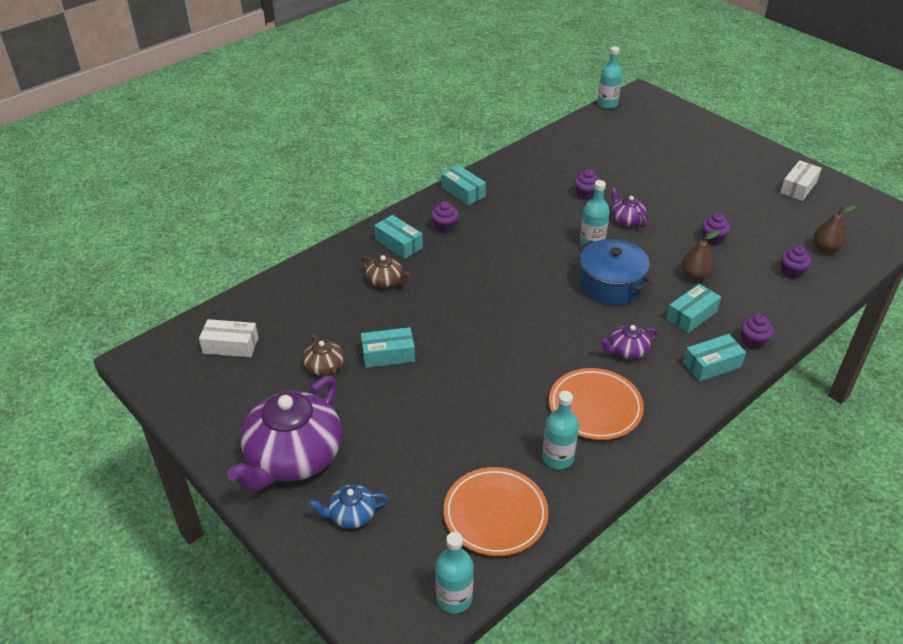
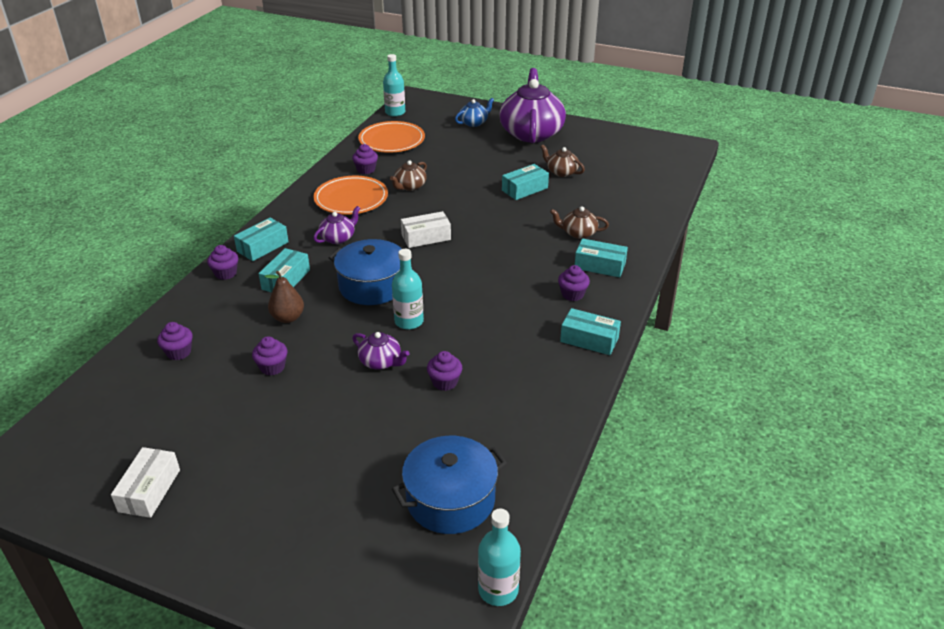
camera: 155 degrees right, 5 degrees down
(230, 345) = (641, 166): white box -> white box (426, 237)
(516, 405) = (409, 186): none -> brown teapot
(557, 458) = (366, 170): turquoise bottle -> purple cupcake
(614, 138) = (450, 499): none -> blue pot
(826, 249) = (130, 395): brown pear -> none

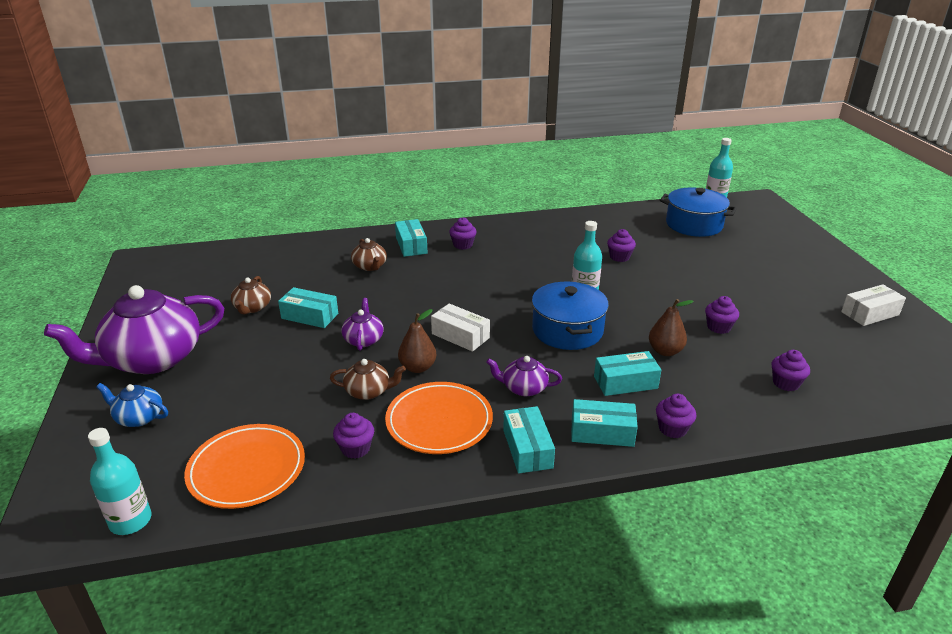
camera: 125 degrees left, 5 degrees down
(381, 362) = (640, 286): purple teapot -> purple teapot (363, 339)
(411, 209) = (418, 367): none -> brown pear
(589, 340) = (507, 226): turquoise box -> turquoise box (527, 449)

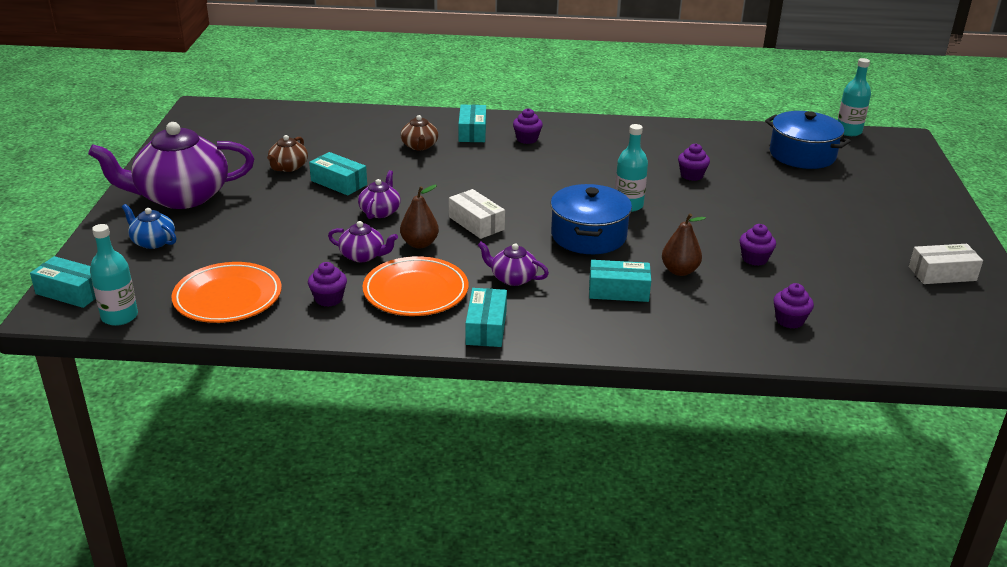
camera: 15 degrees right, 0 degrees up
(368, 391) = (363, 256): brown teapot -> purple teapot
(602, 432) = (566, 328): turquoise box -> turquoise box (71, 292)
(672, 429) = (639, 337): purple cupcake -> none

